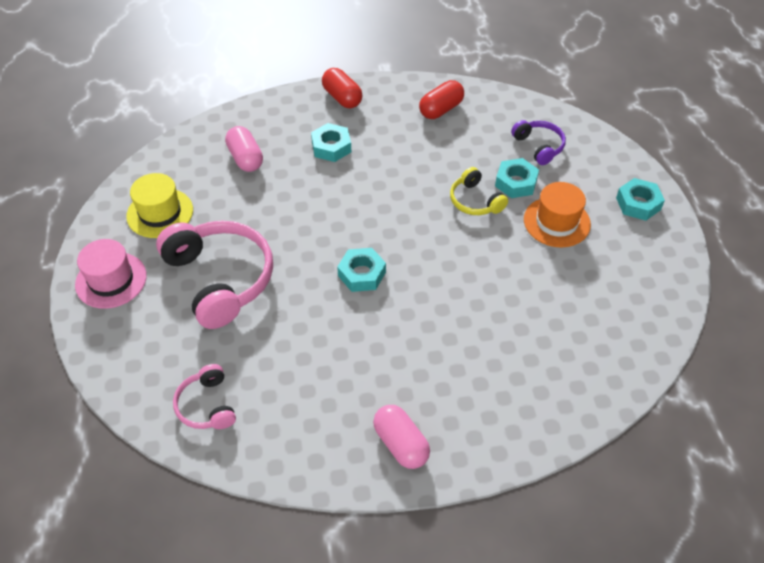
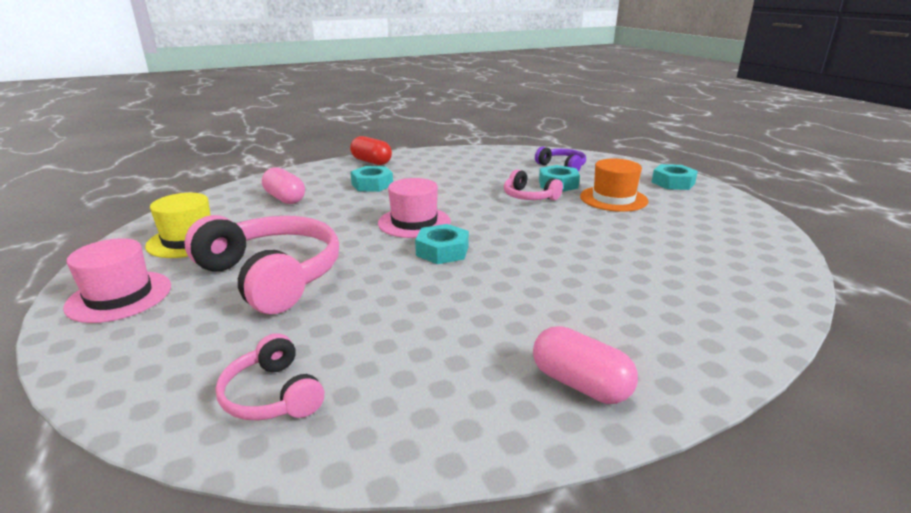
camera: 15 degrees left, 25 degrees down
(351, 224) = (414, 222): none -> pink hat
(441, 109) = (464, 159): red capsule -> none
(475, 201) = (529, 196): yellow headphones -> pink headphones

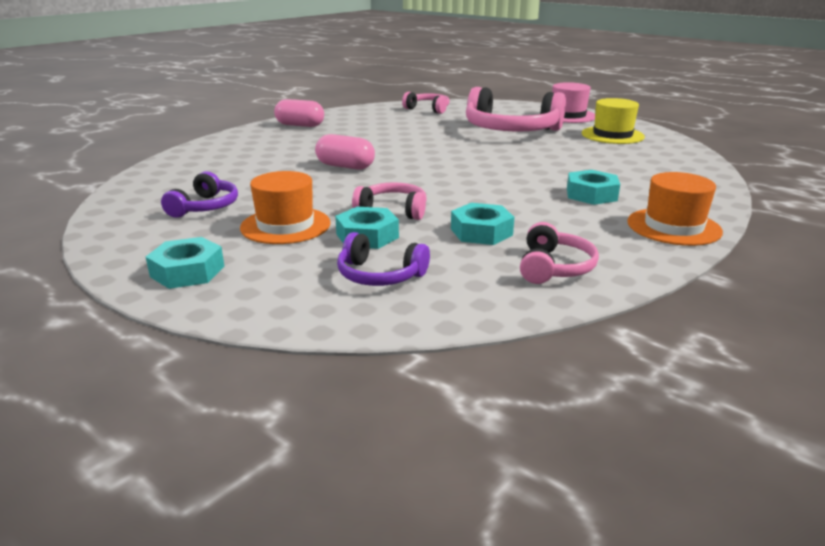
camera: 155 degrees right, 0 degrees up
(285, 198) = (634, 167): pink capsule -> pink capsule (345, 166)
(371, 162) = (673, 227): red capsule -> orange hat
(414, 222) = (477, 168): pink hat -> none
(442, 251) = (424, 155): turquoise nut -> turquoise nut (481, 232)
(470, 157) = (554, 267): none -> pink headphones
(685, 224) = (205, 207): none -> purple headphones

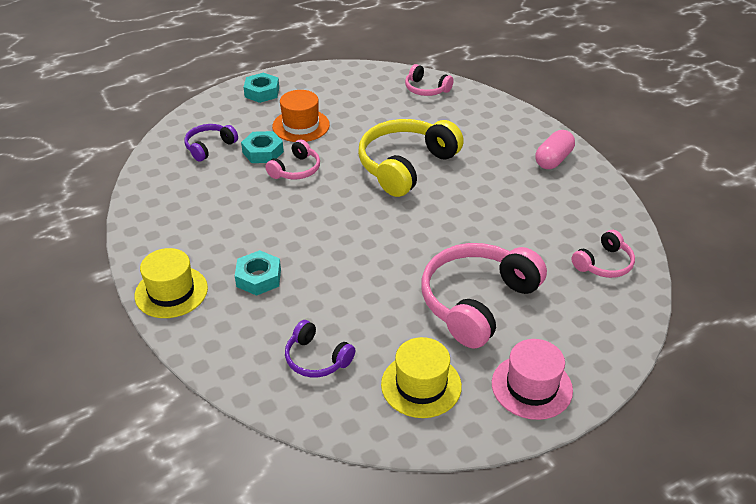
camera: 110 degrees right, 15 degrees up
(205, 207) = (352, 100): purple headphones -> purple headphones (316, 359)
(345, 166) = (406, 166): pink capsule -> yellow headphones
(481, 232) = (234, 197): turquoise nut -> none
(554, 267) = (166, 209): pink headphones -> pink headphones (426, 89)
(673, 227) = (171, 292): orange hat -> yellow hat

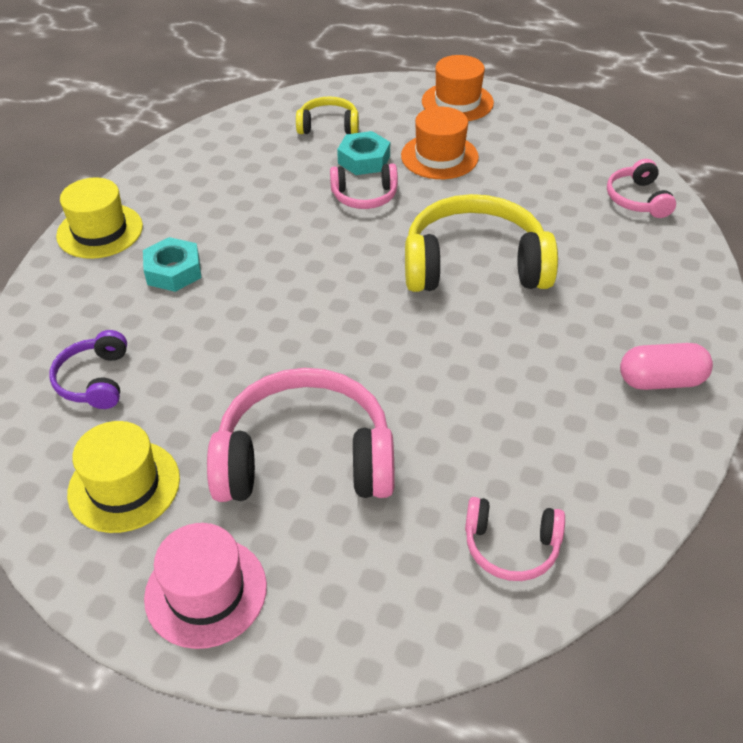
camera: 50 degrees right, 5 degrees up
(209, 147) = (328, 126): purple headphones -> yellow headphones
(262, 92) = (457, 102): turquoise nut -> orange hat

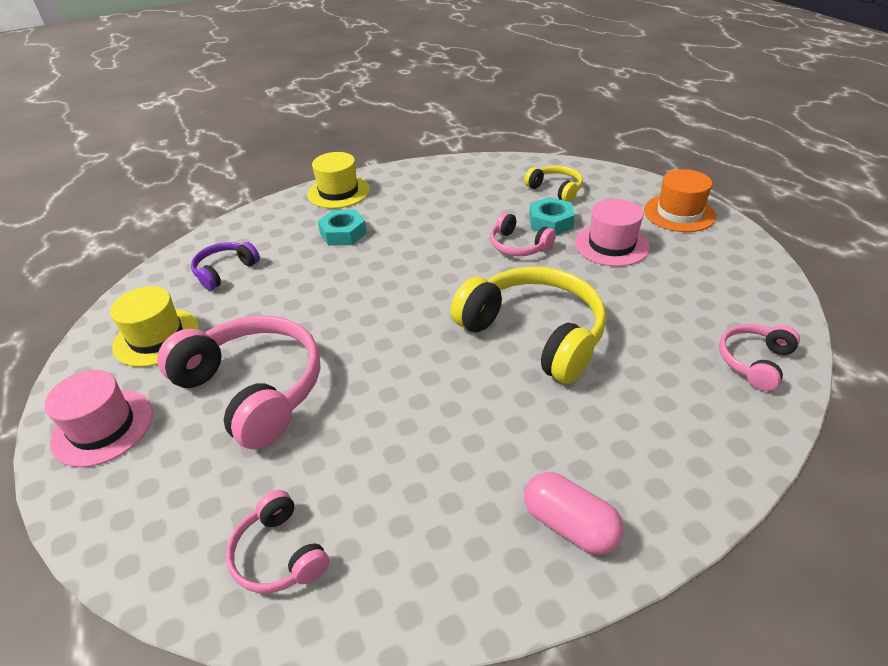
camera: 45 degrees right, 5 degrees down
(439, 156) = (611, 245): orange hat -> pink hat

